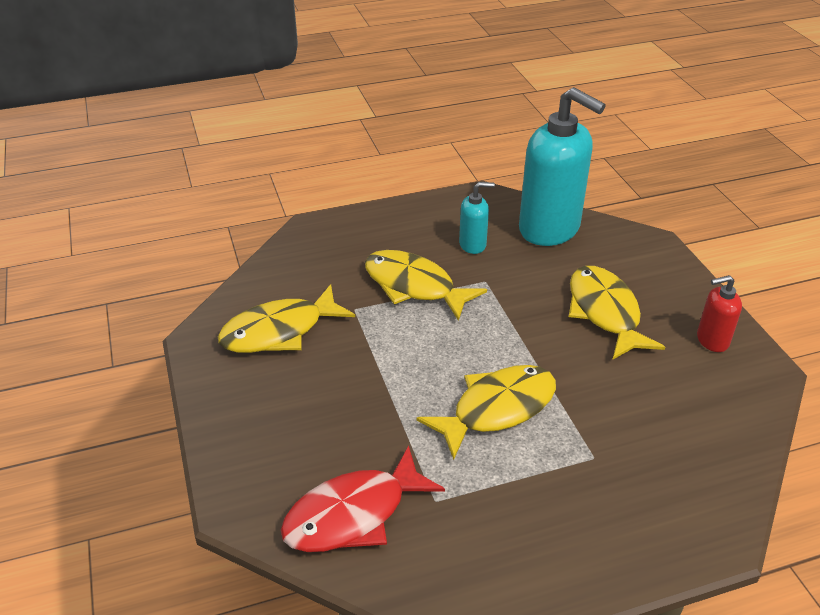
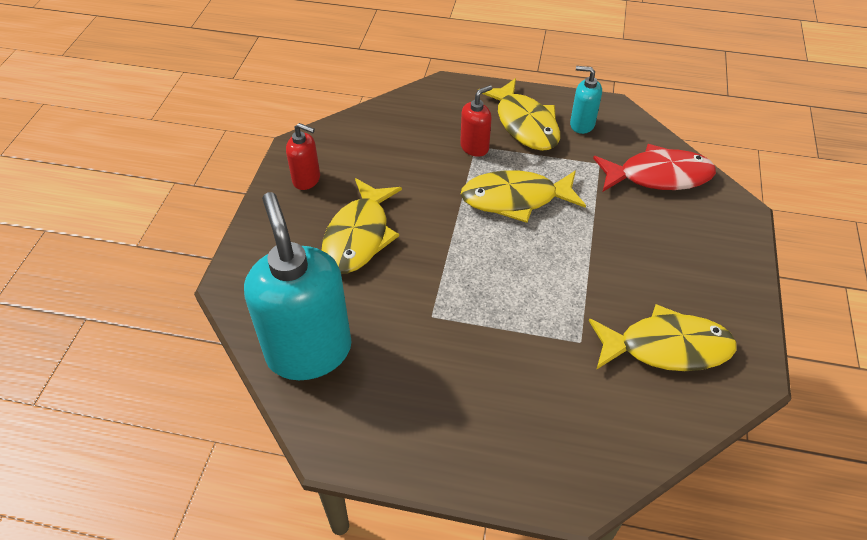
camera: 150 degrees left, 10 degrees up
(414, 286) = (506, 341): yellow fish -> yellow fish (525, 124)
(473, 245) = (406, 368): turquoise soap dispenser -> turquoise soap dispenser (582, 124)
(593, 454) = (474, 147): none -> red soap dispenser

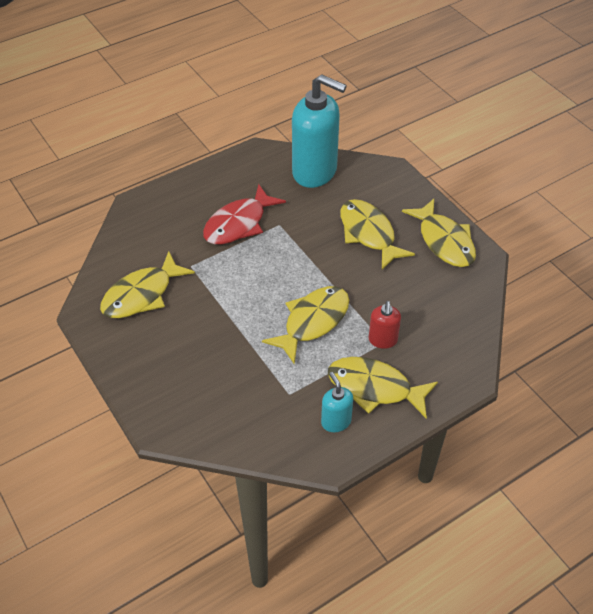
camera: 135 degrees right, 0 degrees up
(307, 179) = (444, 241): red soap dispenser -> yellow fish
(582, 124) = (336, 421): turquoise soap dispenser -> turquoise soap dispenser turned 90 degrees counterclockwise
(658, 176) = (239, 415): red fish -> red fish (239, 224)

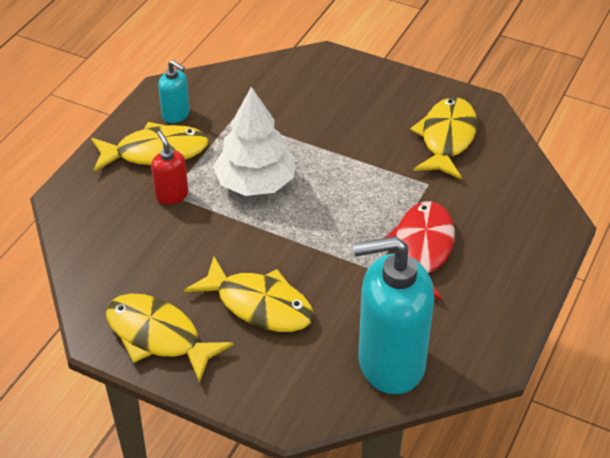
camera: 150 degrees right, 5 degrees down
(313, 322) = (255, 183): yellow fish -> white tree

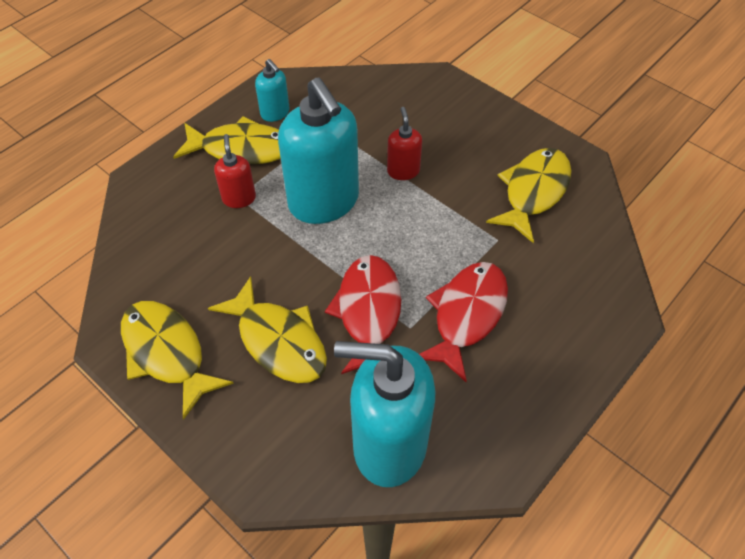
camera: 15 degrees right, 10 degrees up
(255, 183) = (324, 202): white tree -> turquoise soap dispenser
(320, 143) = (403, 171): none -> red soap dispenser
(333, 265) = (368, 312): none -> red fish

